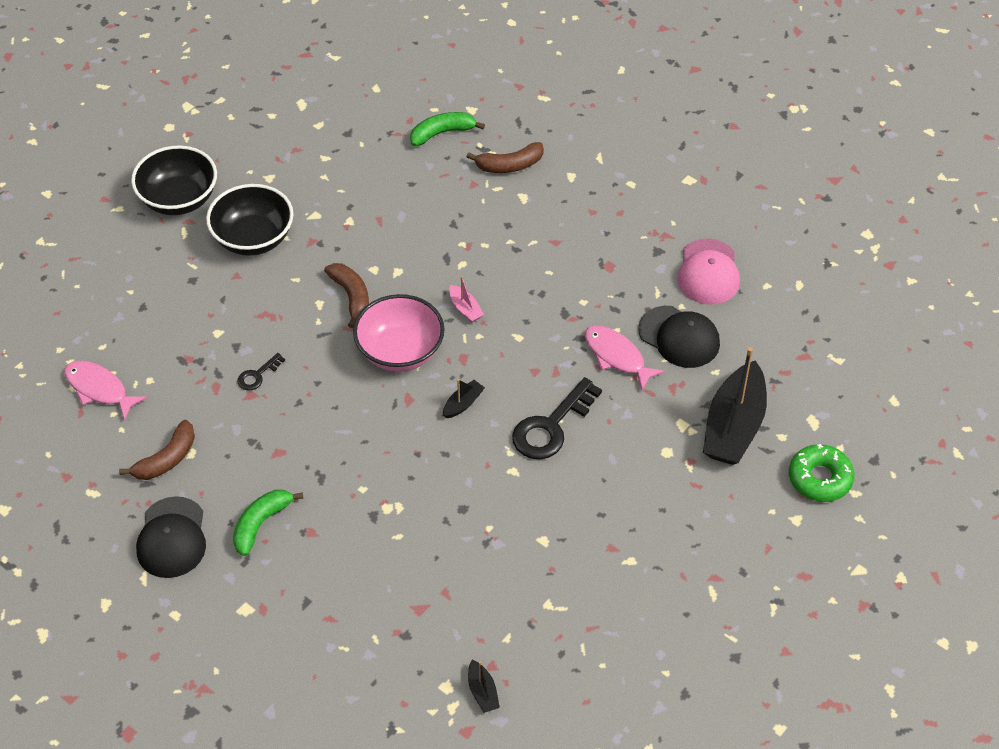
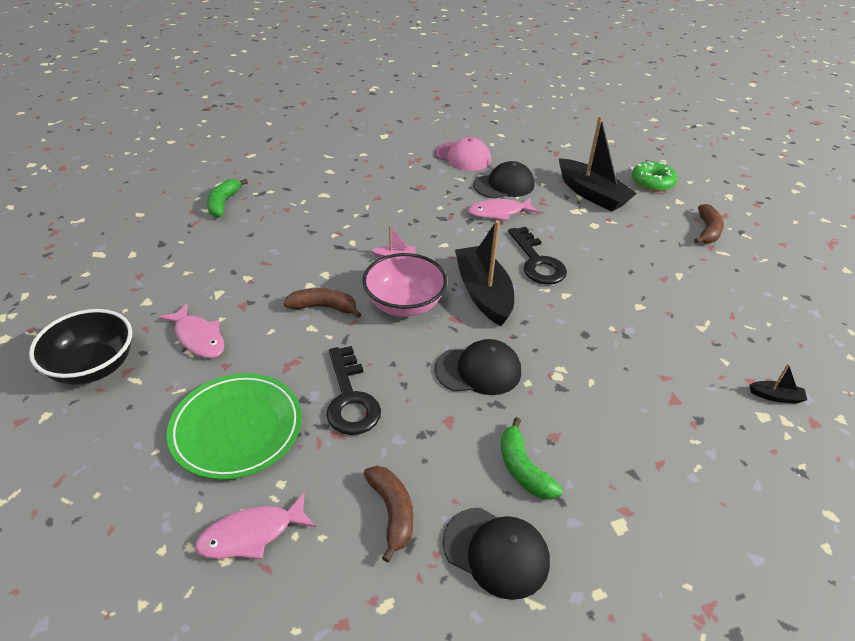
camera: 60 degrees left, 10 degrees down
(180, 323) = (237, 428): none -> green plate
(253, 238) = (198, 338): black bowl -> pink fish
(257, 375) = (350, 398): black key -> black key, size x2.02
(352, 446) = (478, 370): none -> black cap
(463, 404) = (483, 293): black boat -> black boat, size x2.36
(509, 165) = (290, 189): brown banana -> brown banana (707, 231)

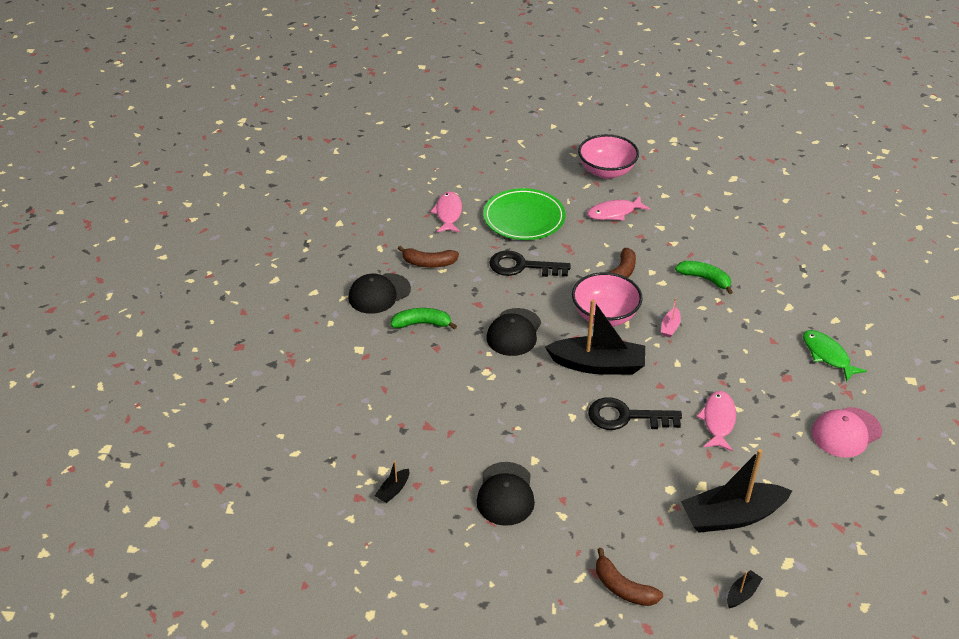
camera: 115 degrees right, 0 degrees up
(93, 367) = (606, 171): black bowl -> pink bowl
(223, 203) = (790, 245): green banana -> green banana (705, 279)
(379, 171) = (827, 355): none -> green fish
(504, 185) = (772, 445): black cap -> black cap (505, 494)
(652, 182) = (742, 593): green donut -> black boat

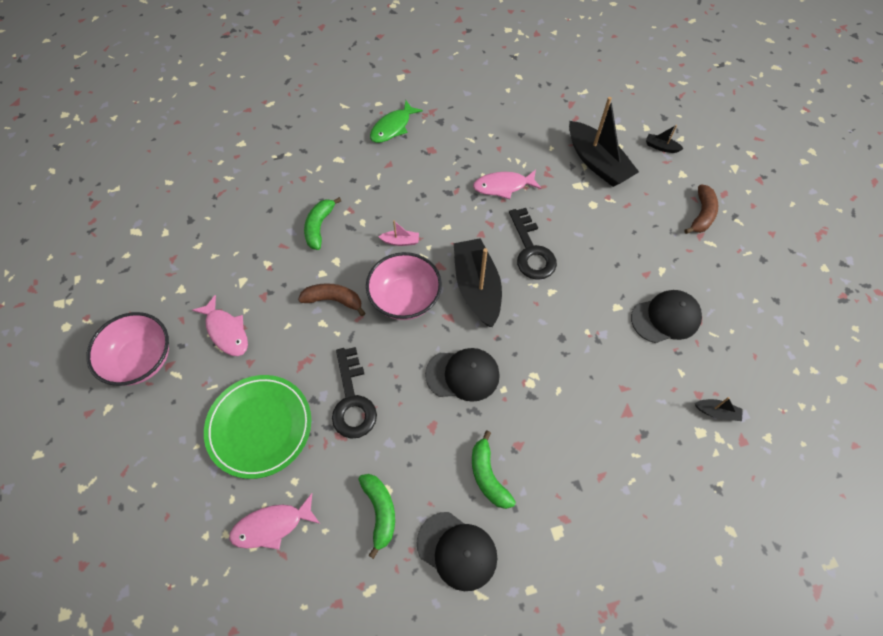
camera: 110 degrees left, 20 degrees up
(428, 263) = (380, 511): brown banana -> green banana
(846, 432) = (476, 108): pink cap -> none

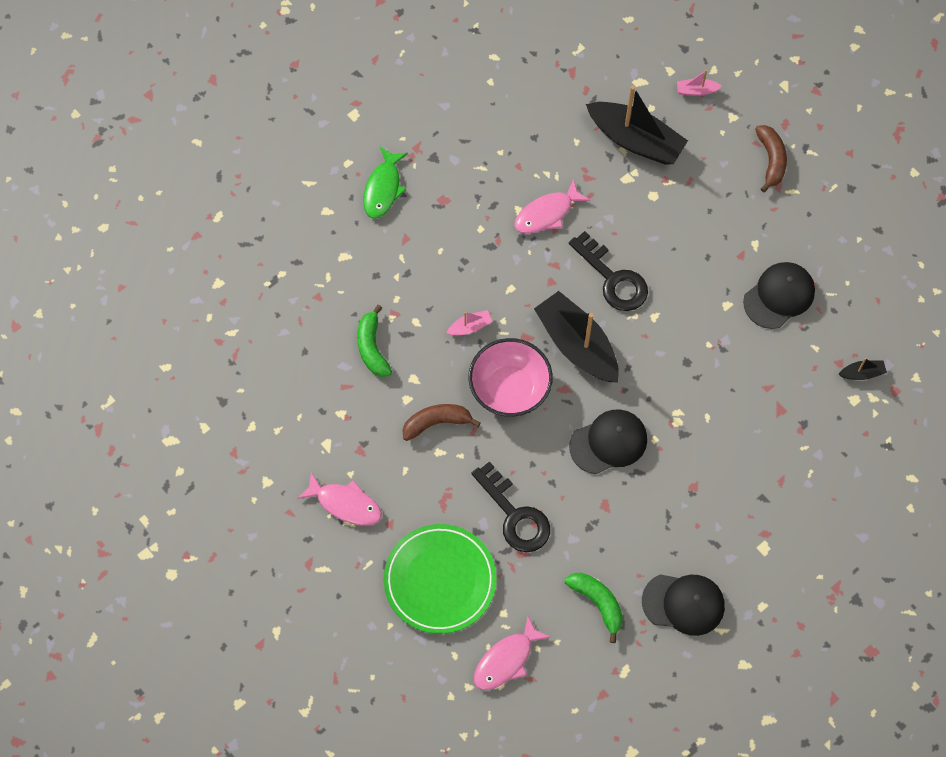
camera: 25 degrees left, 5 degrees up
(141, 360) = (277, 571): pink bowl -> none
(488, 476) = (679, 527): green banana -> none
(661, 147) = (696, 91): black boat -> pink boat

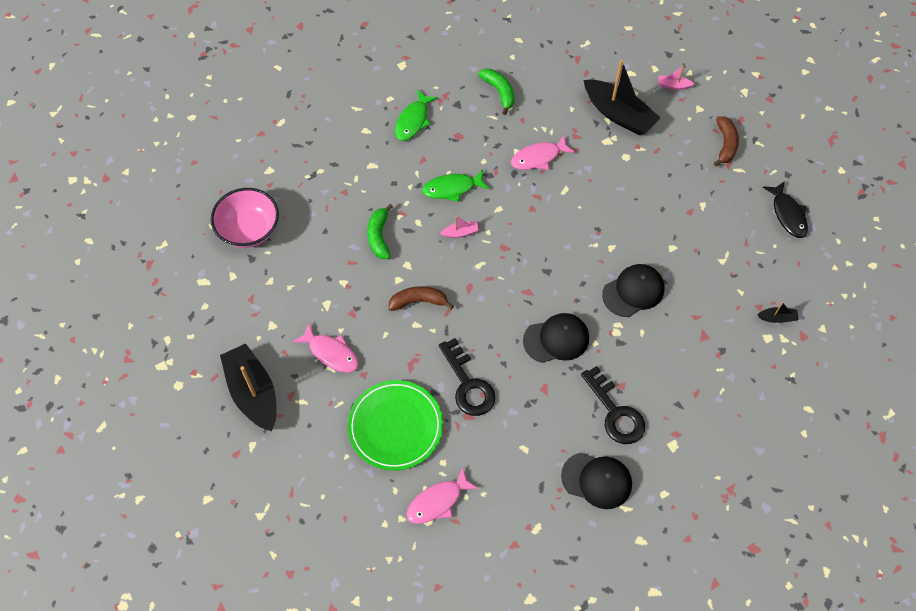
camera: 10 degrees right, 5 degrees down
(449, 271) = (452, 188): none -> green fish
(509, 389) = (483, 285): pink bowl -> pink bowl (249, 230)
(577, 345) = (544, 259): black boat -> black boat (253, 393)
(597, 603) = (524, 467): green banana -> green banana (499, 92)
(613, 279) = (582, 214): black key -> black key (615, 412)
(779, 296) = (716, 247): black cap -> black cap (633, 291)
(857, 240) = (787, 214): none -> black fish

